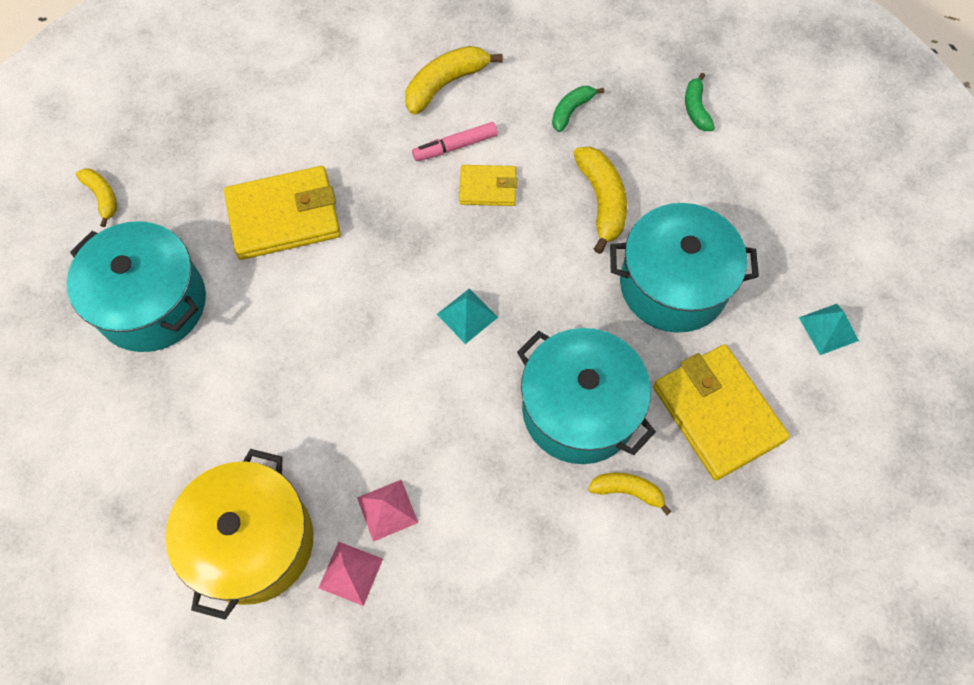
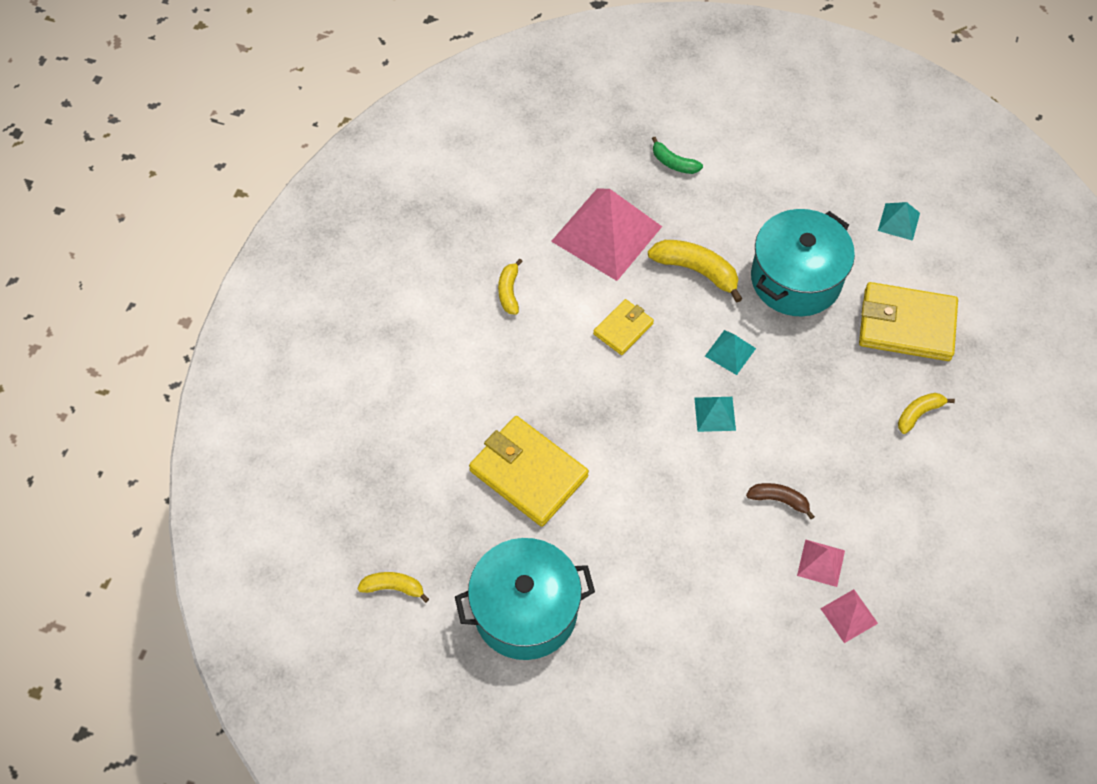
camera: 50 degrees left, 5 degrees down
(253, 542) = (778, 663): yellow pot -> none
(284, 216) = (528, 473): yellow wallet -> yellow wallet turned 75 degrees counterclockwise
(423, 429) = (779, 500): none -> brown banana
(446, 84) = (509, 291): yellow banana -> yellow banana, size x0.61
(455, 146) = (569, 324): pink marker -> none
(543, 284) = (730, 352): none -> turquoise pyramid
(571, 110) = (606, 233): green banana -> pink pyramid
(579, 409) = (840, 399): turquoise pot -> none

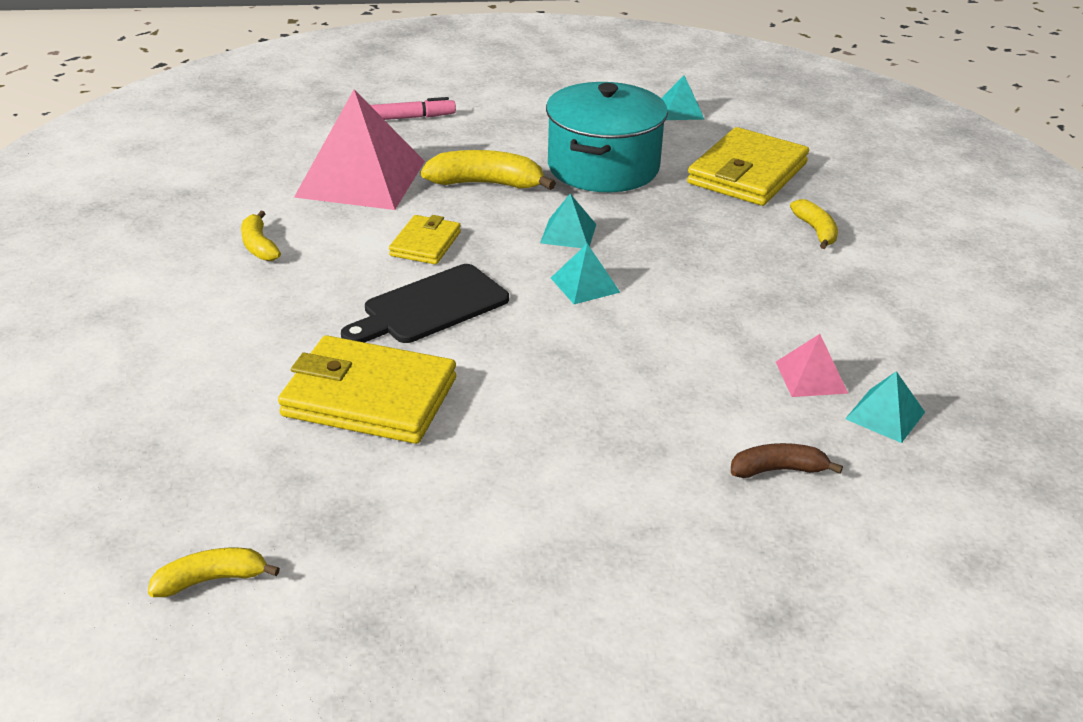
camera: 25 degrees left, 25 degrees down
(525, 611) = (442, 542): turquoise pot -> none
(599, 399) = (430, 307): none -> black cutting board
(673, 163) = (410, 118): green banana -> pink marker
(779, 500) = (717, 336): brown banana -> brown banana (778, 470)
(849, 615) = (885, 415): pink pyramid -> turquoise pyramid
(906, 325) = (747, 173): yellow wallet -> yellow wallet turned 45 degrees counterclockwise
(919, 413) = (816, 231): yellow banana -> yellow banana turned 135 degrees clockwise

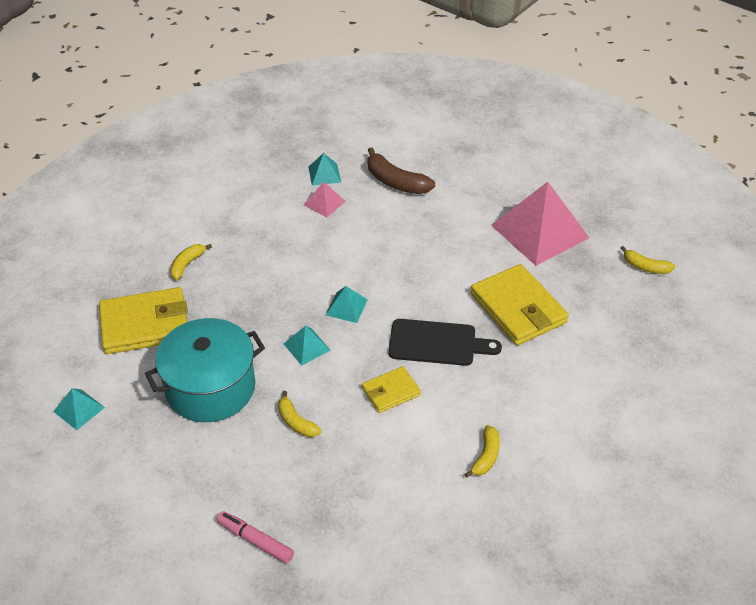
camera: 135 degrees left, 10 degrees up
(360, 178) = (365, 485): pink pyramid -> pink pyramid (540, 231)
(486, 184) = (296, 422): yellow banana -> yellow banana, size x0.61
(778, 470) = (395, 182): brown banana -> brown banana, size x1.65

